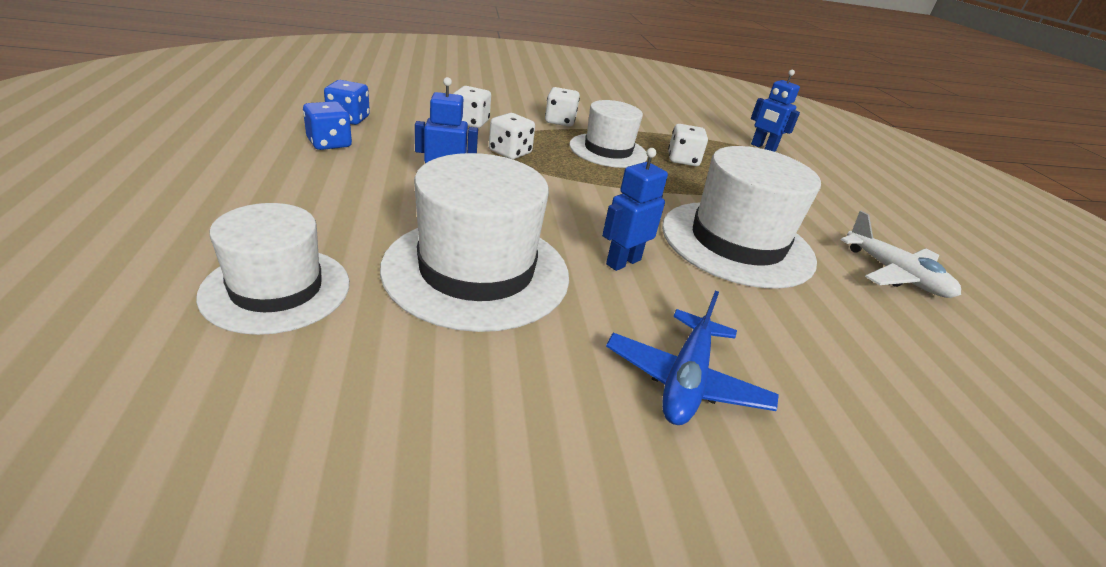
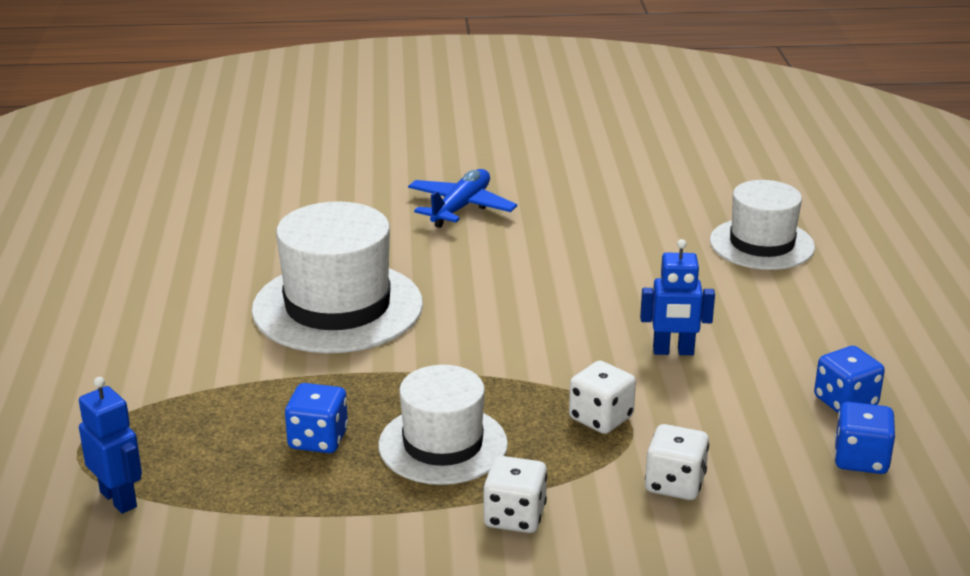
camera: 170 degrees left, 5 degrees down
(477, 271) = (616, 264): white hat -> none
(623, 262) = (478, 280): blue robot -> none
(683, 160) = (318, 439): white dice -> blue dice
(894, 274) = (176, 286): white plane -> none

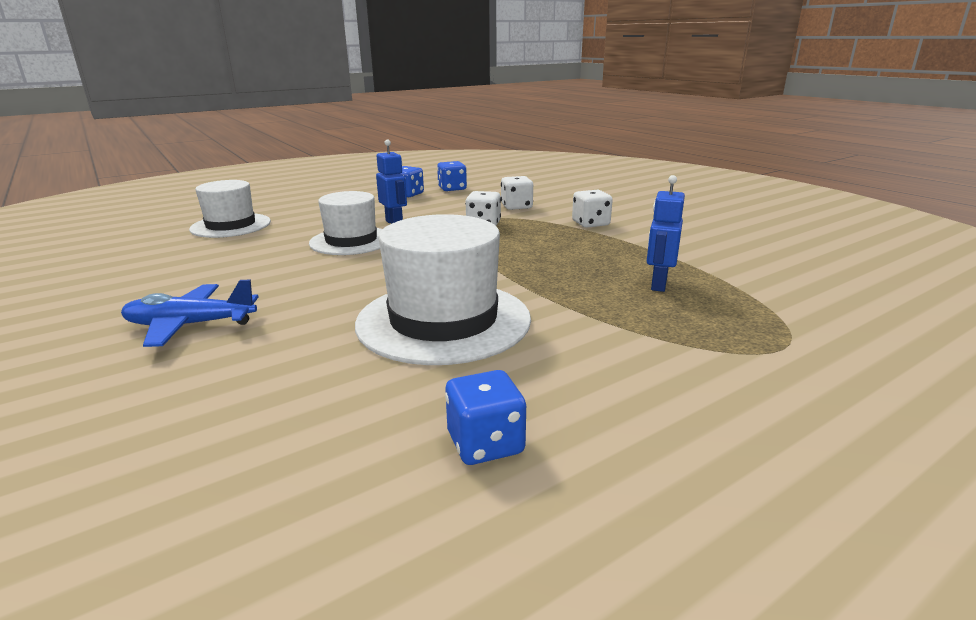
camera: 120 degrees left, 5 degrees down
(119, 499) = (781, 309): blue robot -> blue robot (658, 284)
(318, 439) = (614, 275): blue dice -> blue dice (485, 444)
(443, 445) = (562, 247): white hat -> white hat (351, 241)

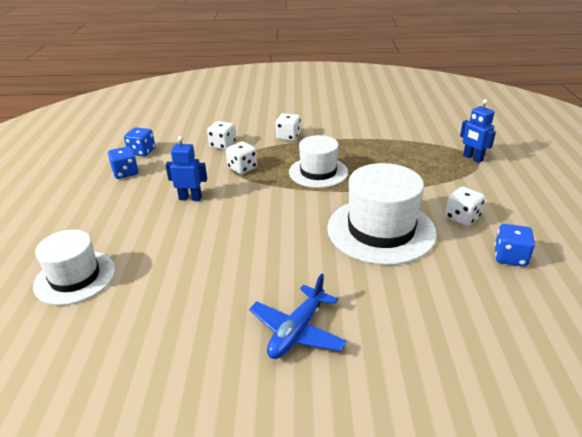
camera: 55 degrees left, 10 degrees up
(351, 241) = (206, 226): white hat -> white hat (318, 172)
(557, 372) = (462, 218): none -> white dice
(658, 284) = (394, 156): blue robot -> blue robot (472, 158)

